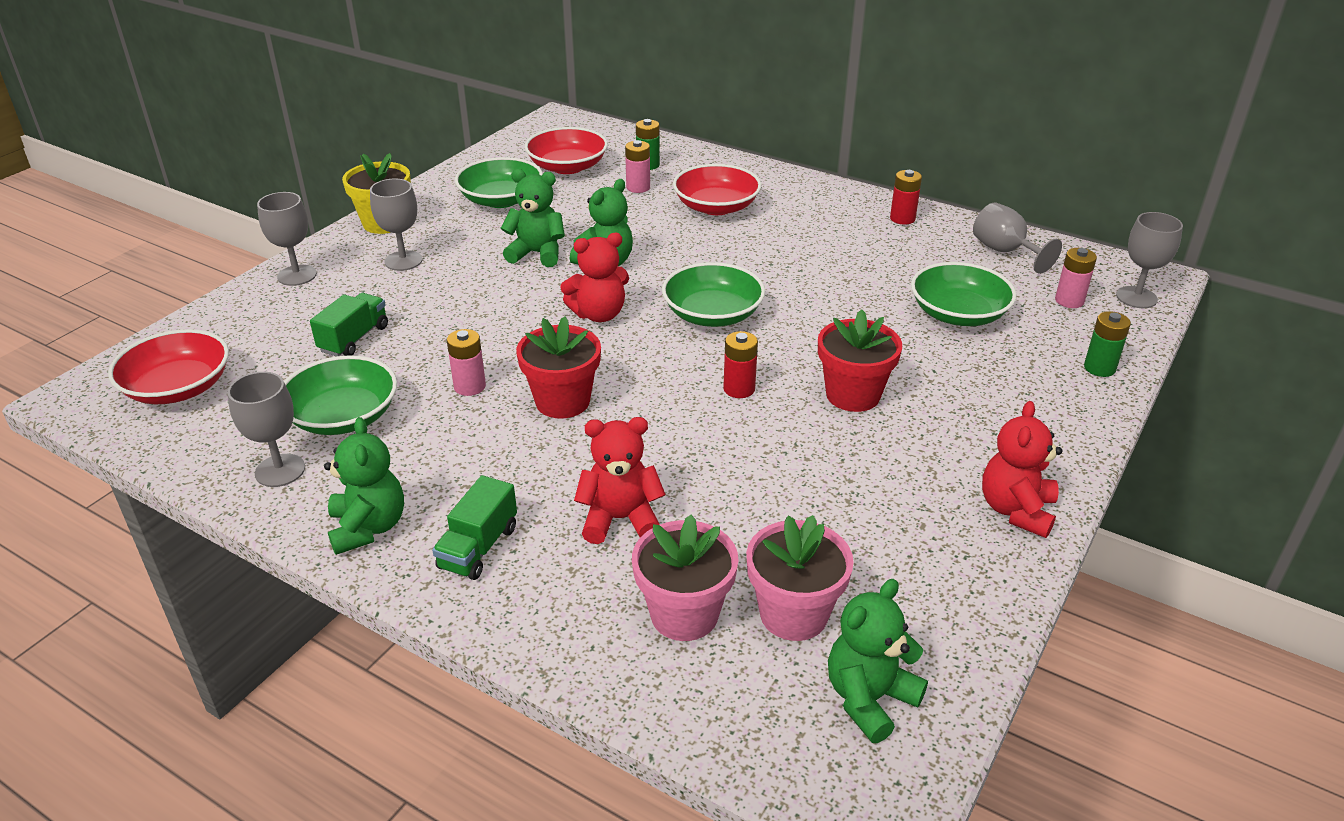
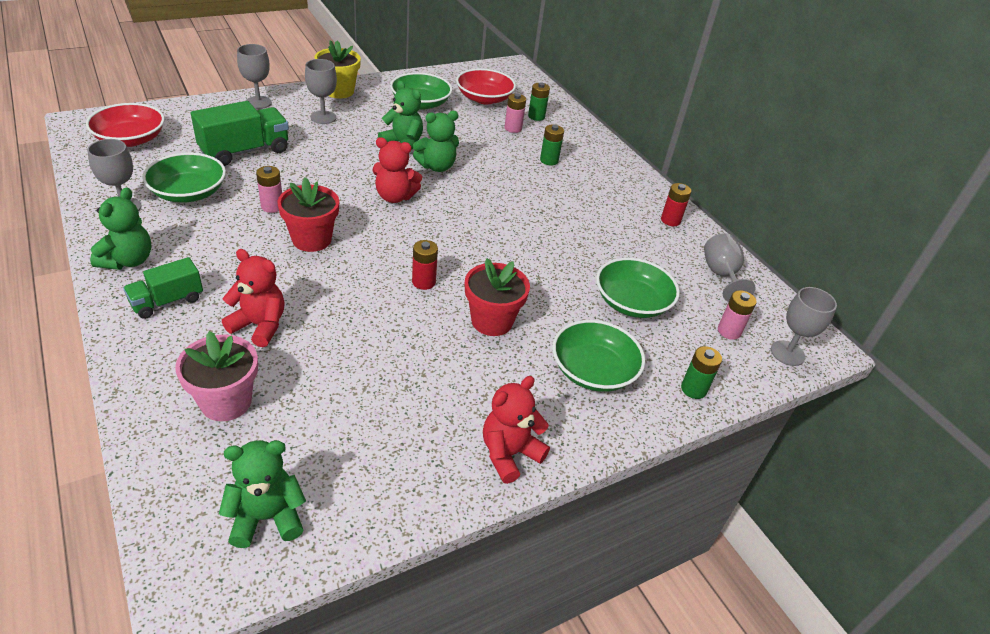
camera: 25 degrees right, 5 degrees up
(354, 339) = (245, 151): green truck -> green truck, size x1.62
(712, 314) = (464, 227): green bowl -> green bowl (593, 370)
(716, 207) = (549, 160): red bowl -> green battery
(793, 614) = (287, 438): pink flower pot -> none

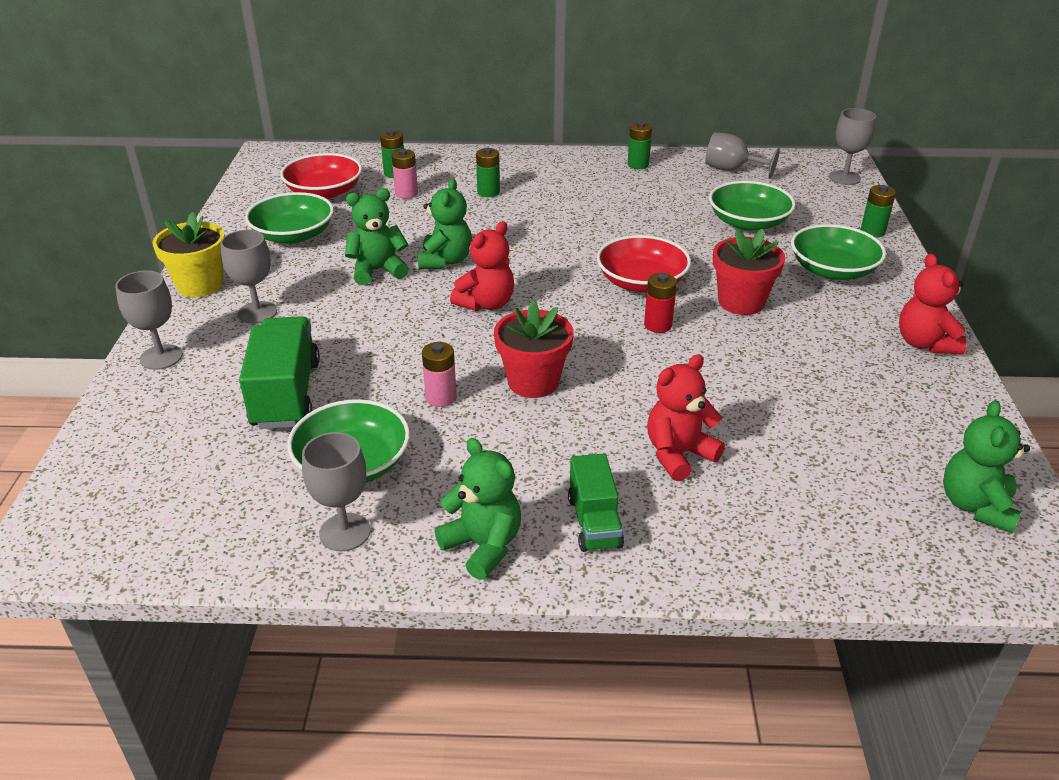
camera: 55 degrees left, 5 degrees down
(130, 139) = (150, 499): red bowl -> red bowl (641, 282)
(226, 402) = (800, 504): pink flower pot -> none
(670, 220) = (638, 165): red battery -> green battery
(729, 331) = (807, 192): pink battery -> none

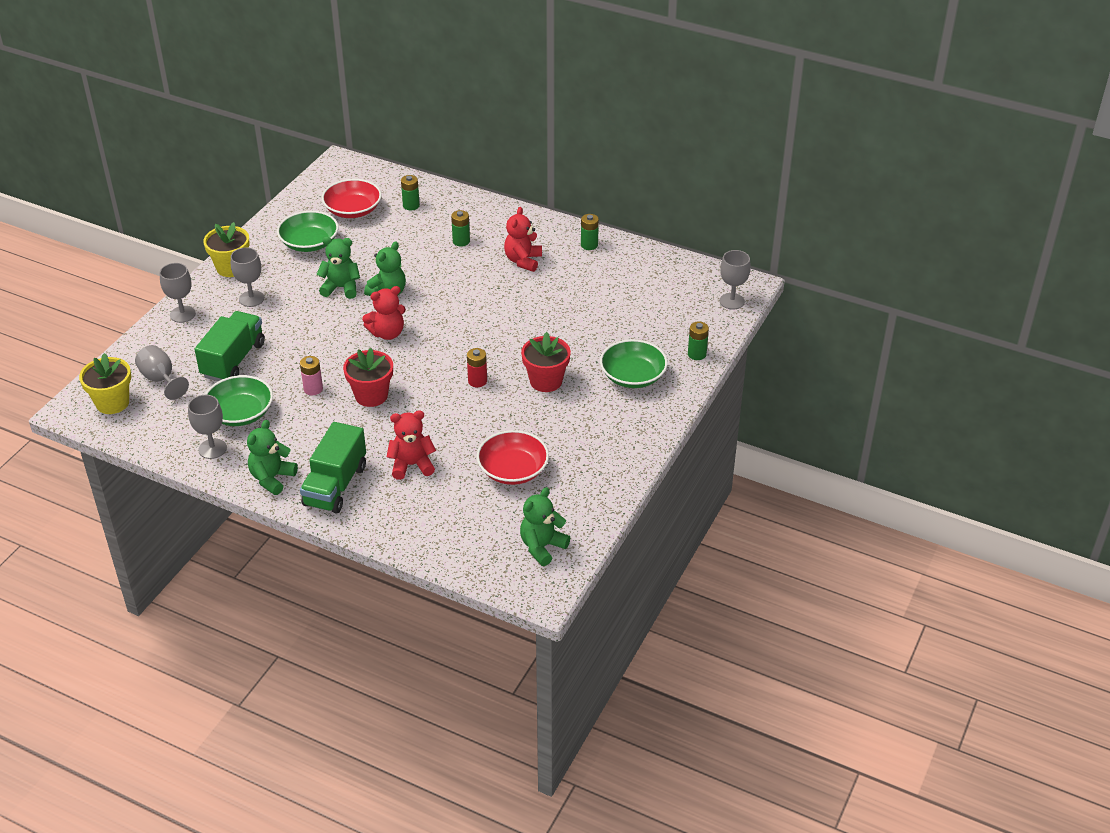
camera: 25 degrees right, 5 degrees up
(113, 515) = (112, 403): none -> yellow flower pot
(406, 193) = (405, 227): pink battery -> none
(483, 546) = (272, 478): green teddy bear -> green teddy bear turned 135 degrees counterclockwise
(594, 522) = (335, 485): green truck -> green truck, size x1.62
(641, 282) = (497, 346): red bowl -> red bowl (513, 470)
(732, 170) = (654, 269): grey goblet -> grey goblet (161, 379)
(748, 222) = (616, 320): green bowl -> none
(925, 343) = (631, 446): red teddy bear -> red teddy bear (523, 261)

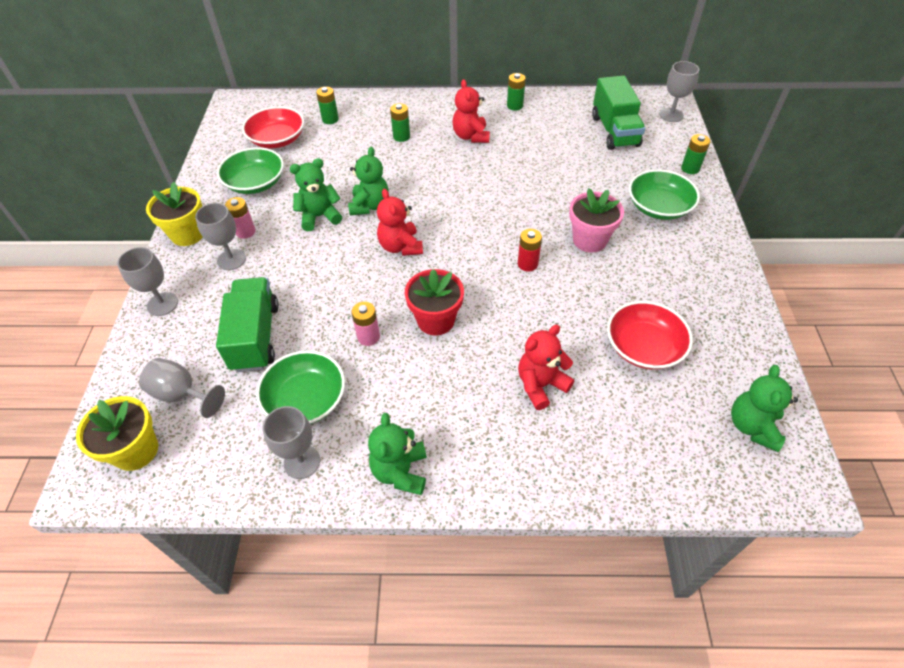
camera: 25 degrees left, 10 degrees up
(276, 281) = (245, 232): none -> pink battery
(335, 485) = (479, 448): green truck -> green truck (614, 131)
(387, 333) = (401, 247): red teddy bear -> red teddy bear turned 120 degrees clockwise
(546, 381) = (589, 240): red flower pot -> pink flower pot

